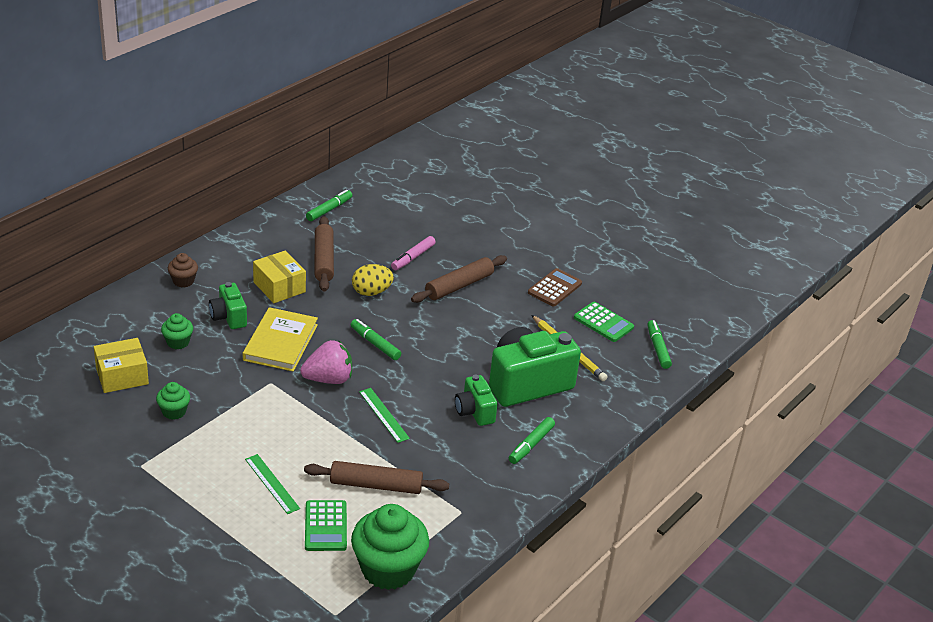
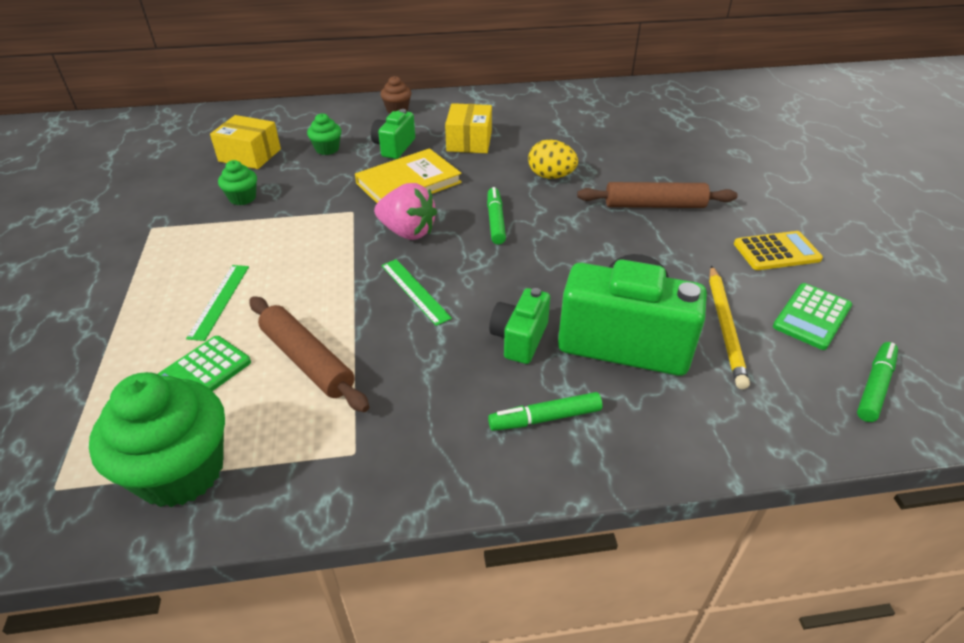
camera: 45 degrees right, 5 degrees up
(324, 260) = (538, 136): brown rolling pin -> none
(329, 210) = (593, 102): green marker -> none
(383, 415) = (415, 291): green ruler -> green ruler turned 45 degrees counterclockwise
(413, 257) = (631, 164): pink marker -> none
(554, 288) = (776, 252): brown calculator -> yellow calculator
(603, 322) = (812, 316): green calculator -> green calculator turned 45 degrees clockwise

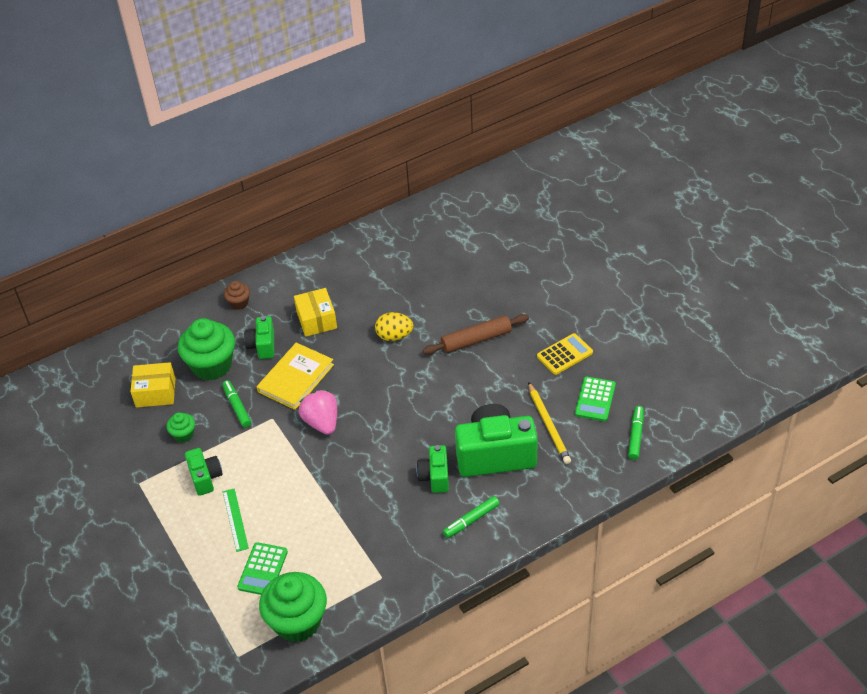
camera: 20 degrees left, 5 degrees up
(227, 245) = (205, 478): none -> green camera
(307, 360) = (320, 537): brown rolling pin -> none
(327, 149) = (212, 365): green cupcake -> green cupcake, size x2.07
(407, 232) = (322, 422): pink strawberry -> pink strawberry turned 120 degrees counterclockwise
(415, 291) = (354, 467): green ruler -> none
(495, 221) = (376, 392): green marker -> green marker (237, 407)

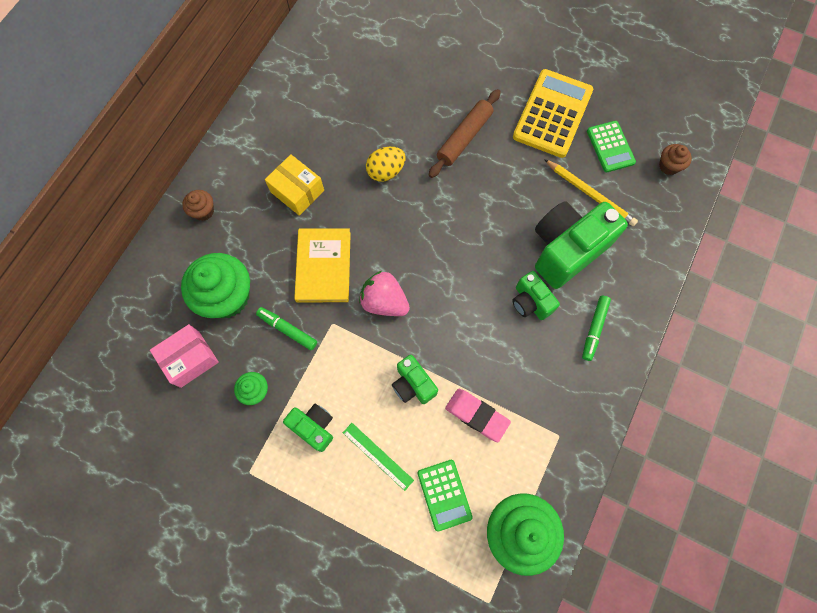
camera: 35 degrees left, 25 degrees up
(155, 392) = (190, 359): yellow box -> pink box
(262, 346) = (263, 247): green camera -> green camera (413, 384)
(329, 531) = (477, 415): none -> pink eraser
(564, 354) = (552, 114): yellow calculator -> yellow calculator, size x1.73
(635, 436) = (669, 166): green marker -> brown cupcake

